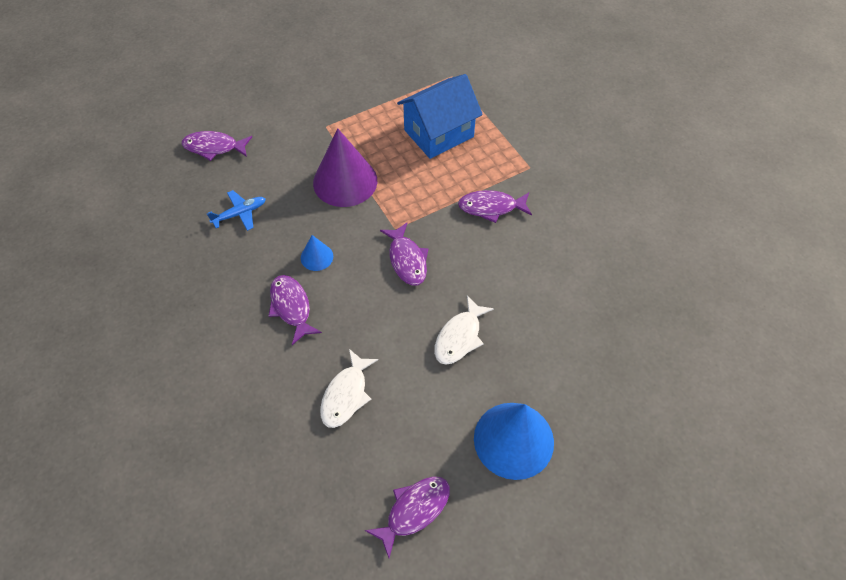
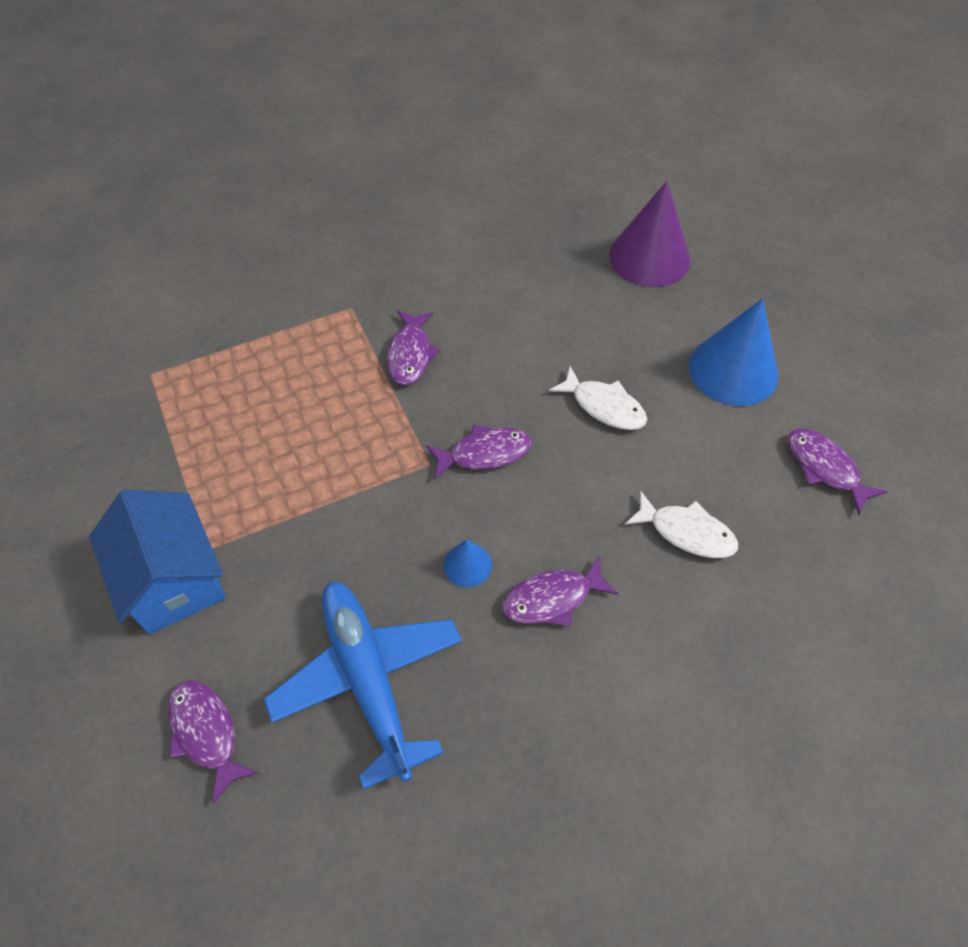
camera: 85 degrees left, 0 degrees up
(214, 147) = (206, 733): purple fish -> purple fish turned 135 degrees clockwise
(240, 213) = (368, 679): blue plane -> blue plane, size x2.21
(345, 181) = (330, 524): purple cone -> purple cone (649, 257)
(438, 133) = (264, 400): blue house -> blue house (174, 580)

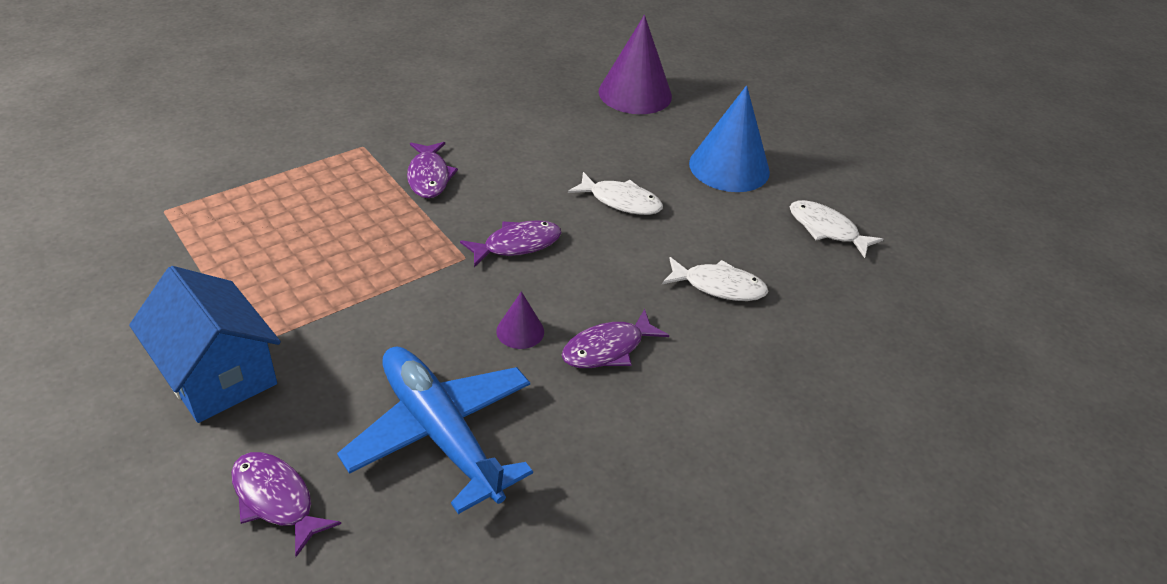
camera: 15 degrees left, 15 degrees down
(467, 565) = (520, 331): blue cone -> purple cone
(825, 468) = (826, 229): purple fish -> white fish

